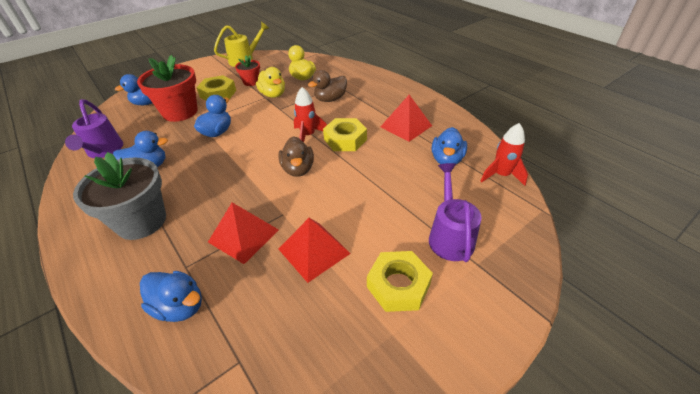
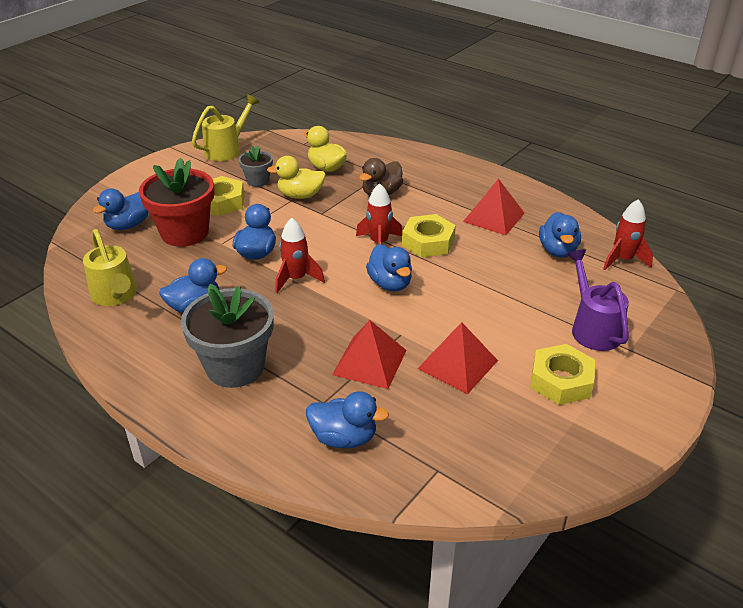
camera: 15 degrees left, 5 degrees down
(104, 151) = (116, 296): purple watering can -> yellow watering can
(232, 156) = (296, 279): none -> red rocket
(251, 82) = (258, 181): red flower pot -> grey flower pot
(273, 95) = (300, 195): yellow duck -> yellow duck turned 135 degrees clockwise
(298, 169) = (390, 284): brown duck -> blue duck

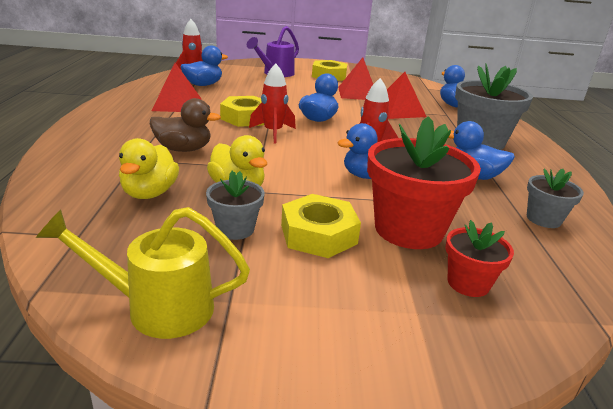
camera: 130 degrees left, 10 degrees down
(116, 296) = (543, 219): yellow watering can -> grey flower pot
(128, 225) = (468, 283): blue duck -> red flower pot

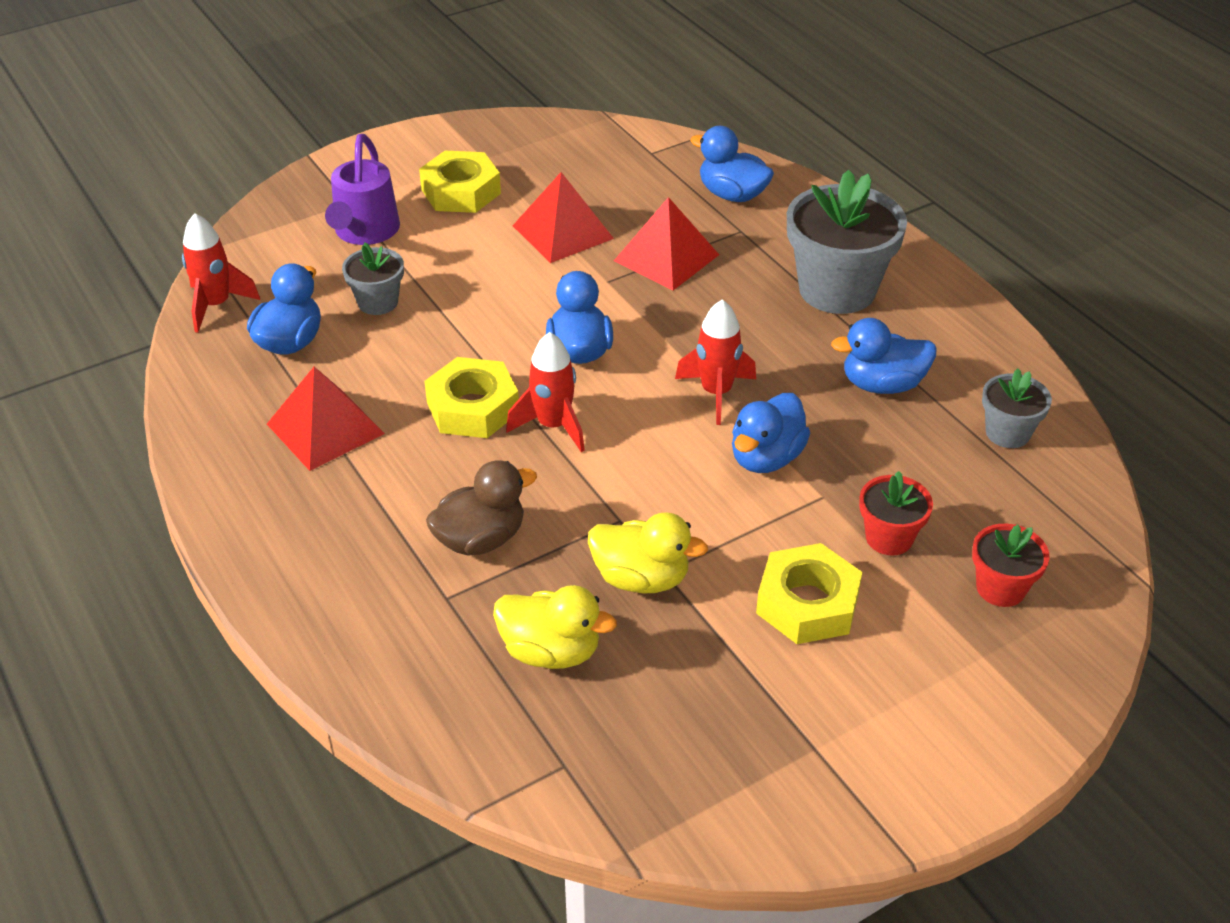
camera: 30 degrees left, 15 degrees up
(150, 193) = (551, 651): yellow duck -> yellow duck turned 45 degrees counterclockwise
(158, 307) = (762, 797): yellow watering can -> none
(235, 229) = (716, 650): grey flower pot -> grey flower pot (378, 302)
(408, 229) = (889, 538): red flower pot -> red flower pot, size x0.52

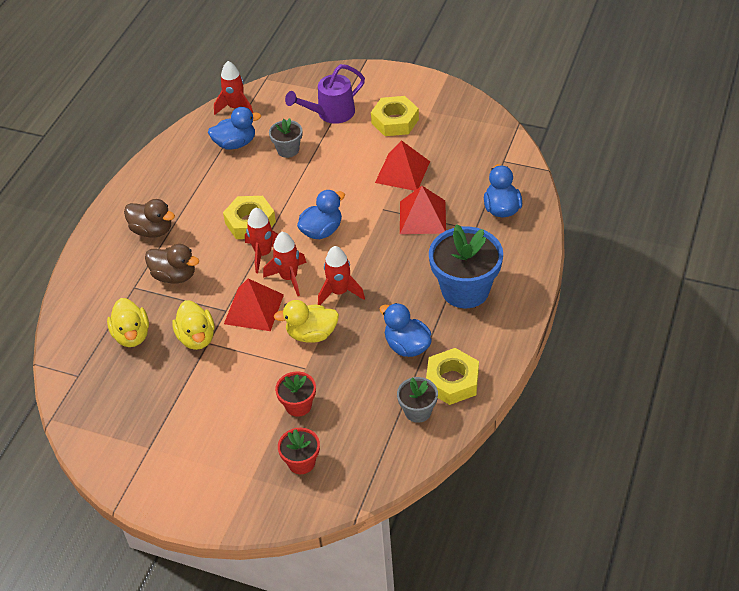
camera: 55 degrees right, 5 degrees up
(325, 429) = (194, 189): red pyramid -> red pyramid (253, 309)
(350, 516) = (152, 230): none -> brown duck
(632, 425) = (289, 278): none -> red rocket
(766, 458) = (311, 334): blue duck -> yellow duck
(807, 603) = (230, 400): yellow nut -> yellow nut (452, 381)
(837, 290) = (465, 290): grey flower pot -> blue flower pot

